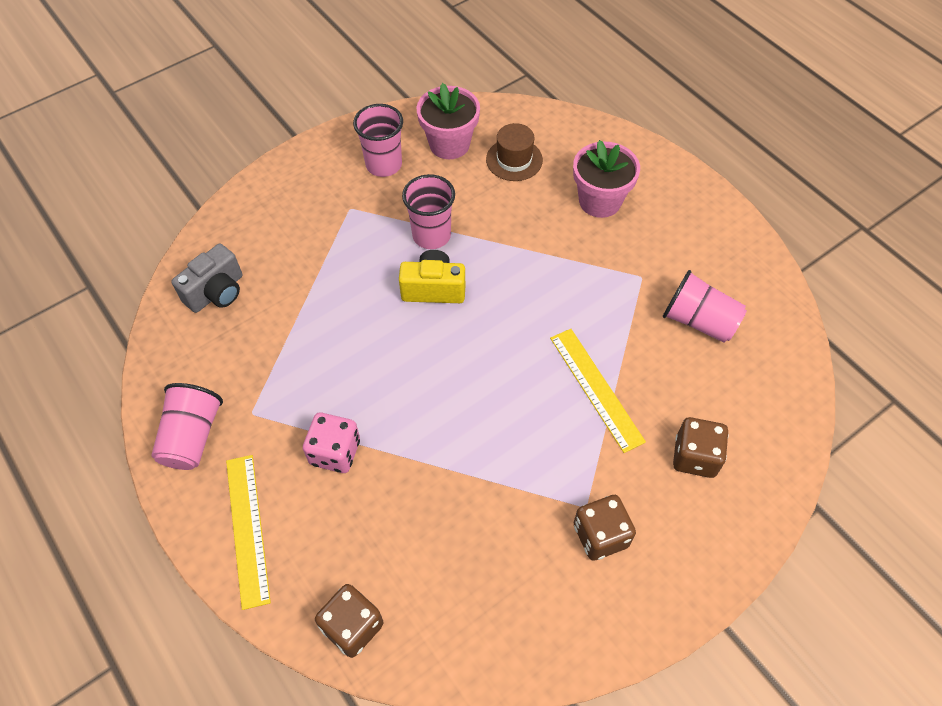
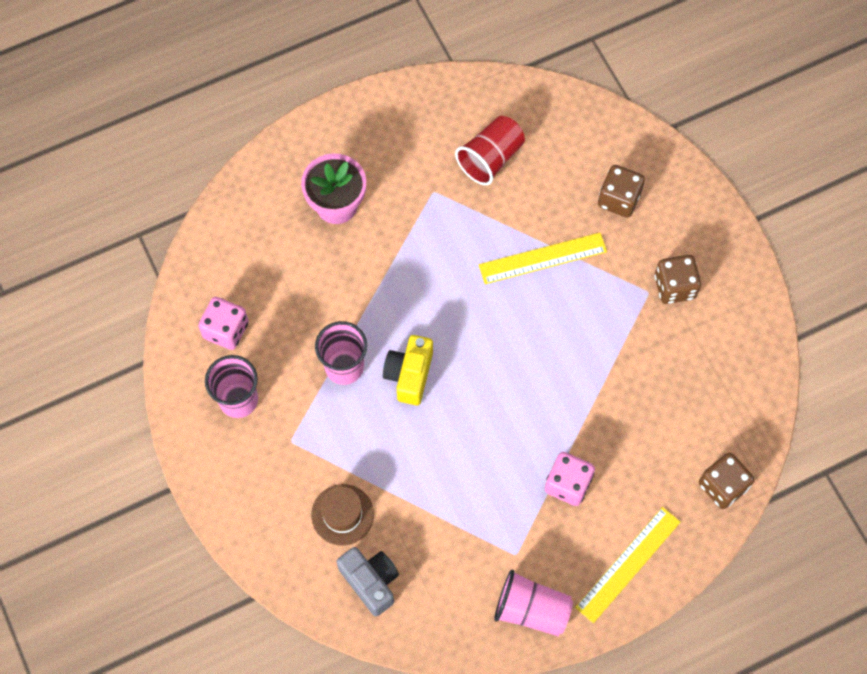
camera: 80 degrees left, 10 degrees up
(247, 529) = (628, 564): yellow ruler -> yellow ruler turned 45 degrees counterclockwise
(449, 144) = (226, 330): pink flower pot -> pink dice
(514, 160) = (263, 271): brown hat -> brown hat (342, 514)
(699, 321) = (490, 158): pink cup -> red cup

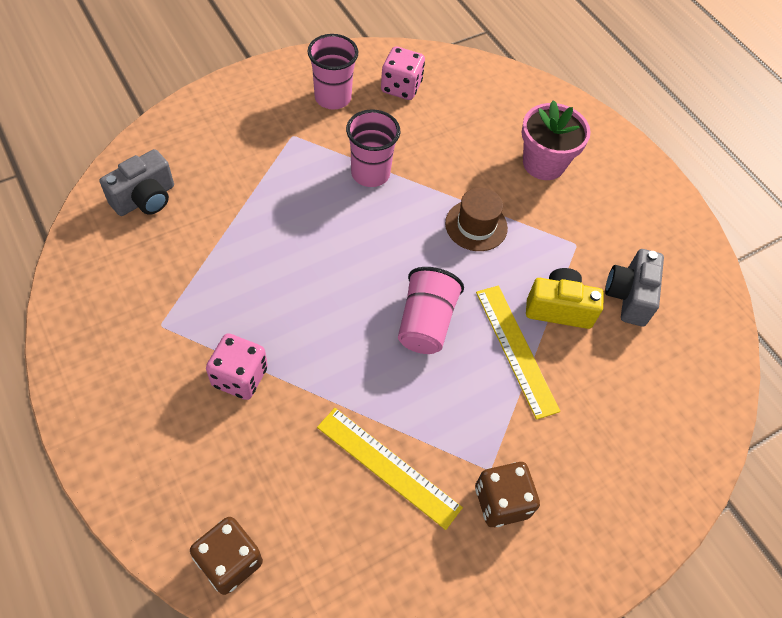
camera: 80 degrees right, 10 degrees down
(342, 514) = (216, 175): brown hat -> brown hat (476, 225)
(409, 375) = (365, 226): yellow camera -> yellow camera (559, 308)
(490, 158) = (629, 296): red cup -> grey camera
(531, 609) = (96, 340): pink cup -> pink cup (425, 323)
(619, 199) = (609, 434): brown dice -> none
(628, 564) = (136, 443): yellow ruler -> yellow ruler (387, 467)

